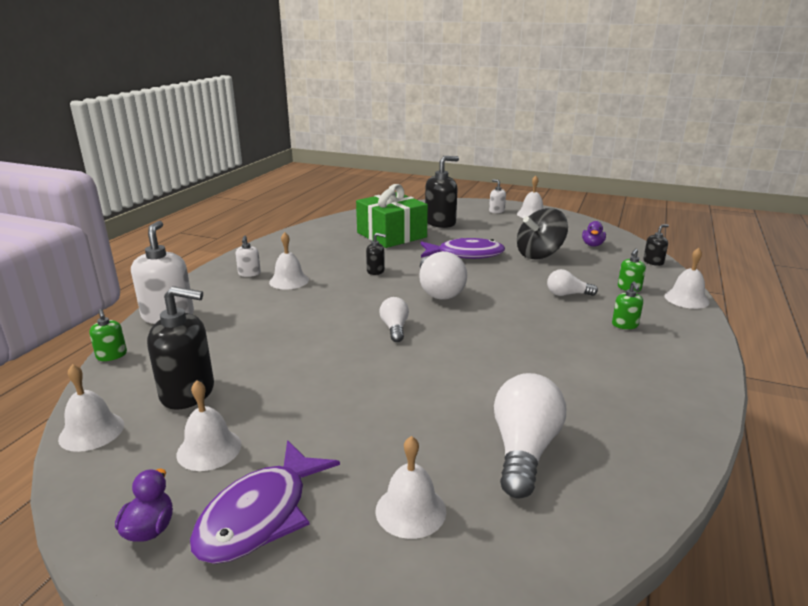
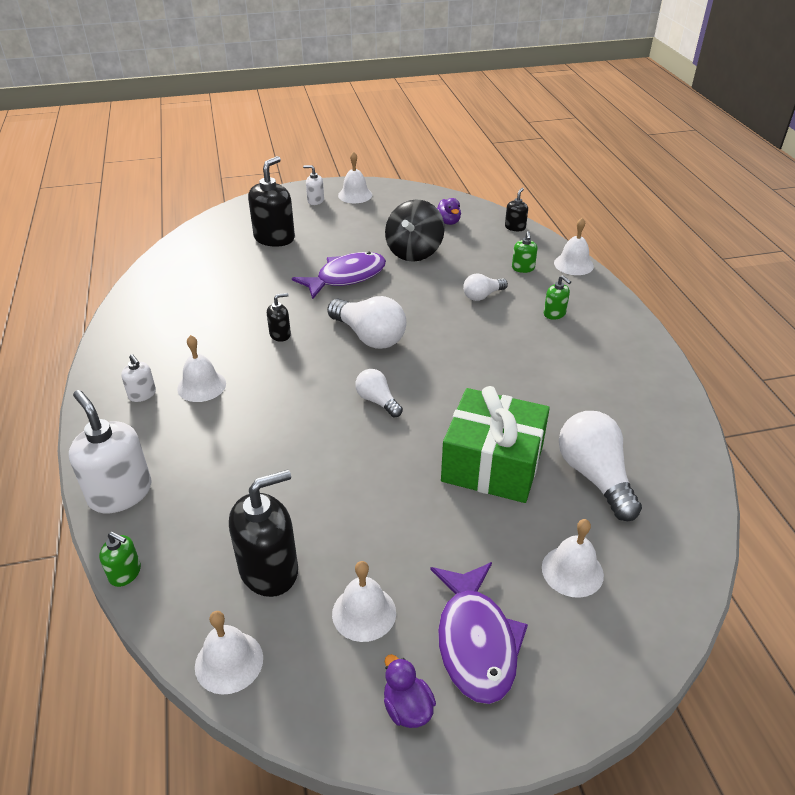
camera: 35 degrees left, 15 degrees up
(391, 235) = (241, 275): green gift -> green gift (492, 463)

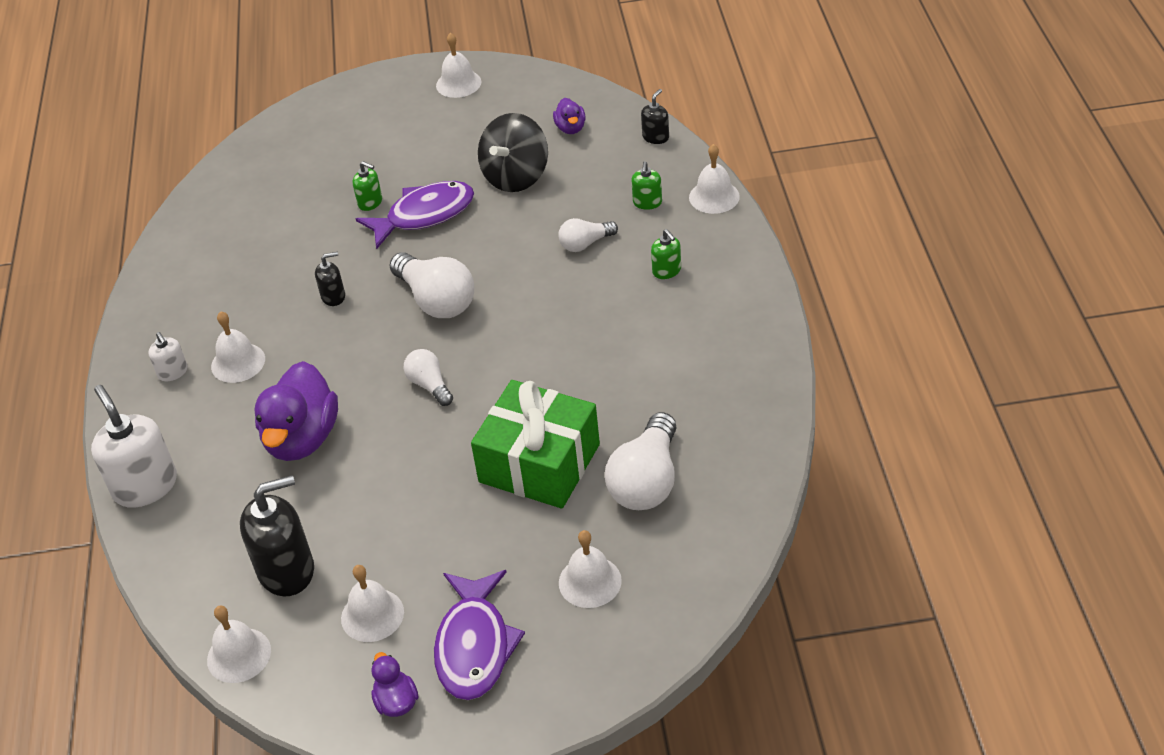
camera: 10 degrees right, 5 degrees up
(125, 573) = (147, 569): green soap dispenser -> green soap dispenser (370, 202)
(268, 447) = (302, 438): none -> purple duck
(274, 238) = (345, 155): black soap dispenser -> none
(315, 201) = (405, 93): white soap dispenser -> none
(595, 476) = (646, 481): white light bulb -> white light bulb turned 150 degrees counterclockwise

